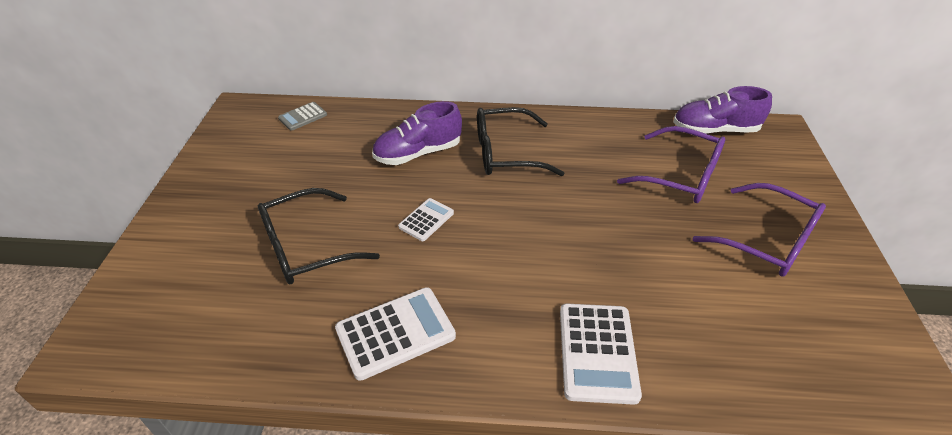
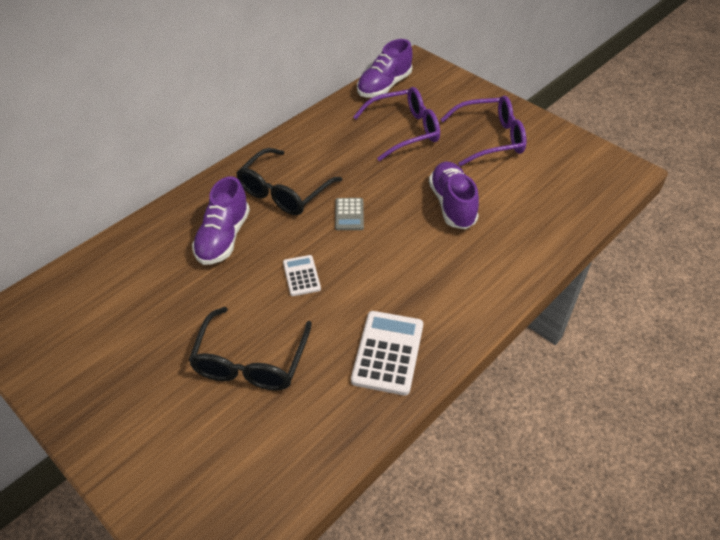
camera: 50 degrees left, 5 degrees up
(303, 117) = (77, 282): grey calculator -> grey calculator (349, 214)
(597, 352) = (494, 265): white calculator -> none
(634, 267) = (452, 205): none -> purple shoe

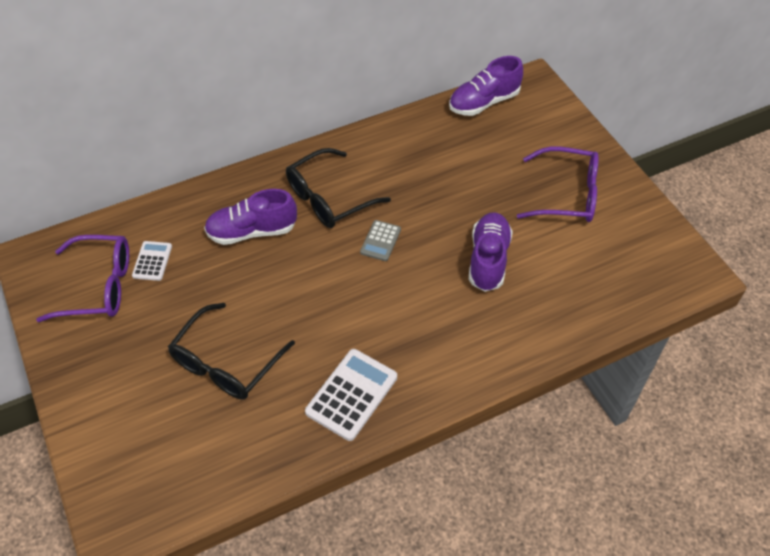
camera: 20 degrees right, 5 degrees up
(223, 238) = (252, 231): purple shoe -> purple shoe turned 45 degrees clockwise
(301, 276) = (307, 292): white calculator -> white calculator (152, 261)
(404, 131) = (479, 161): purple glasses -> purple glasses (98, 286)

